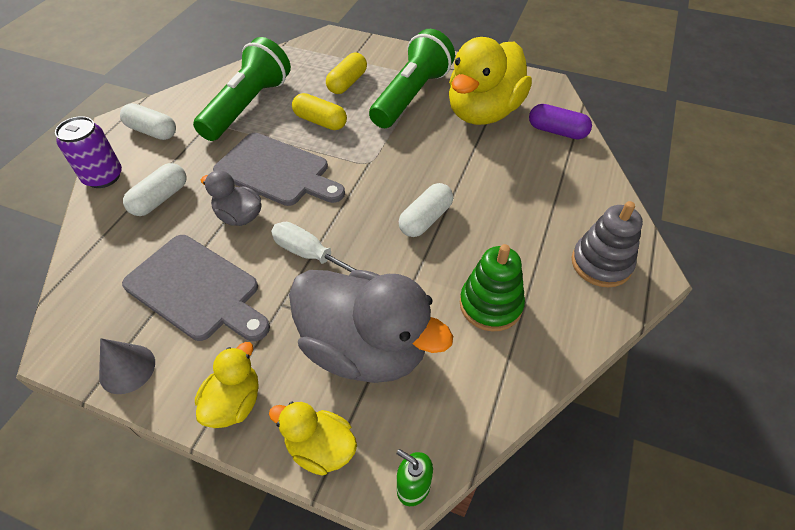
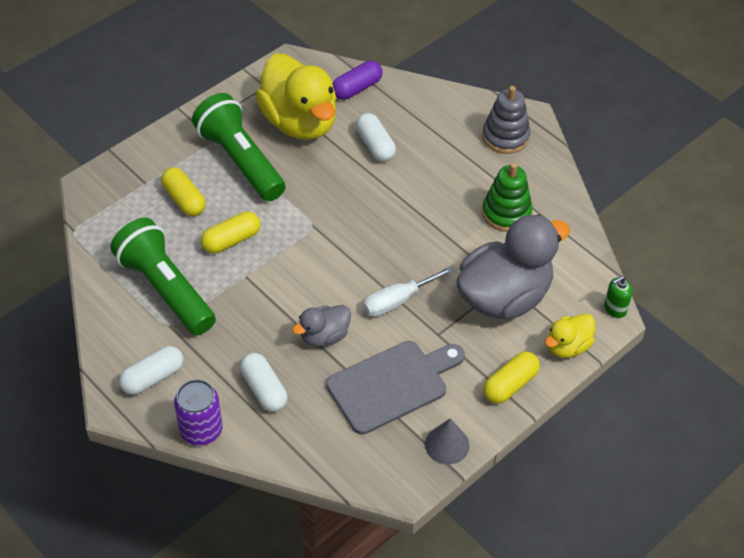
camera: 65 degrees left, 0 degrees up
(234, 402) = (510, 385): yellow duck -> yellow capsule
(276, 171) = (282, 294): grey cutting board -> none
(425, 219) = (404, 215): white capsule -> white capsule (375, 145)

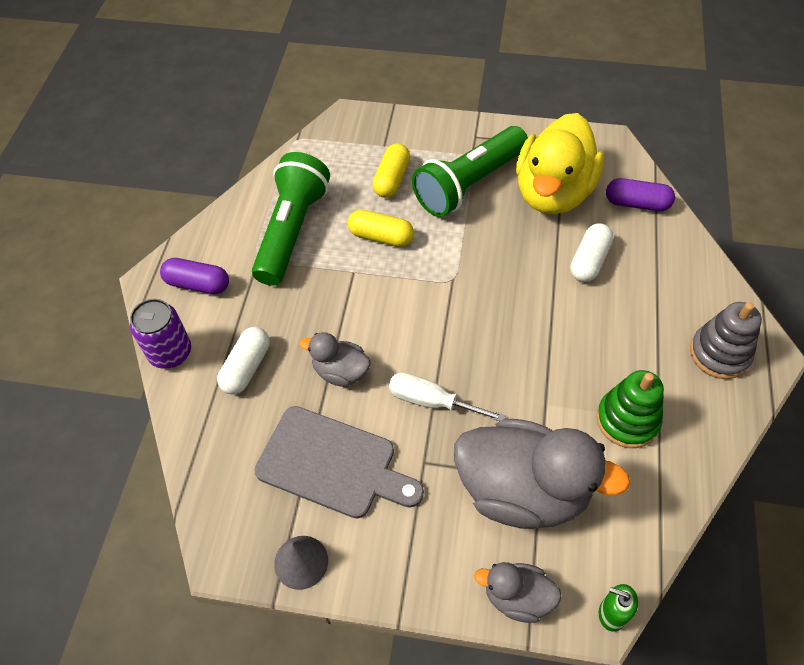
camera: 55 degrees right, 5 degrees up
(153, 377) = (198, 284): white capsule -> purple capsule
(240, 160) = (469, 184): green flashlight -> green flashlight turned 150 degrees counterclockwise
(510, 385) = (420, 572): yellow capsule -> none
(567, 346) = (517, 597): yellow duck -> grey duck

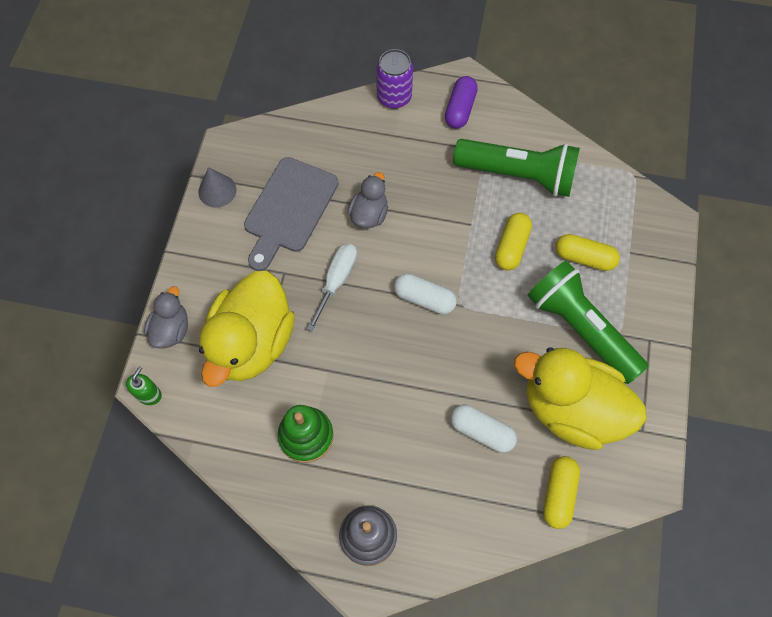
camera: 90 degrees right, 10 degrees up
(246, 367) = (377, 148): white capsule -> white capsule (424, 298)
(523, 490) = (252, 343): grey duck -> yellow duck
(637, 203) = (558, 494): purple capsule -> yellow capsule

